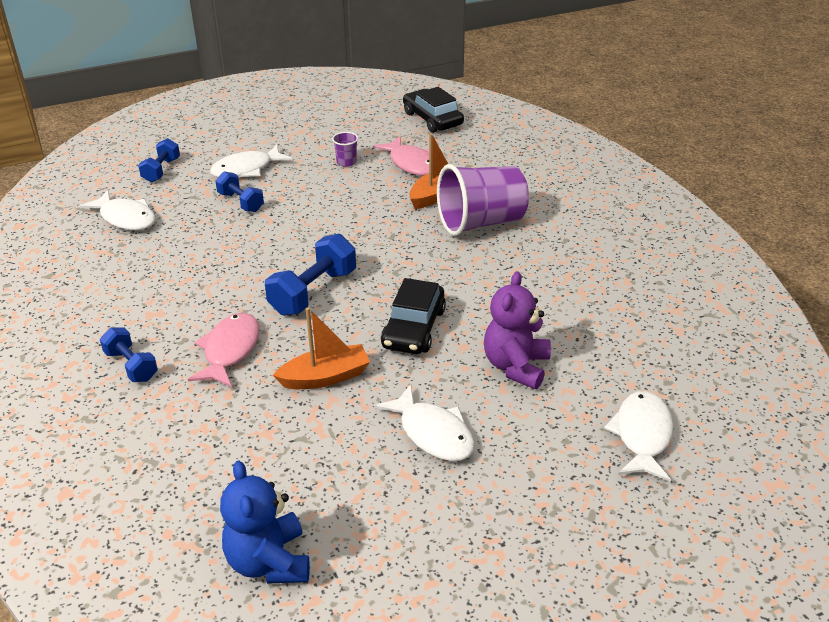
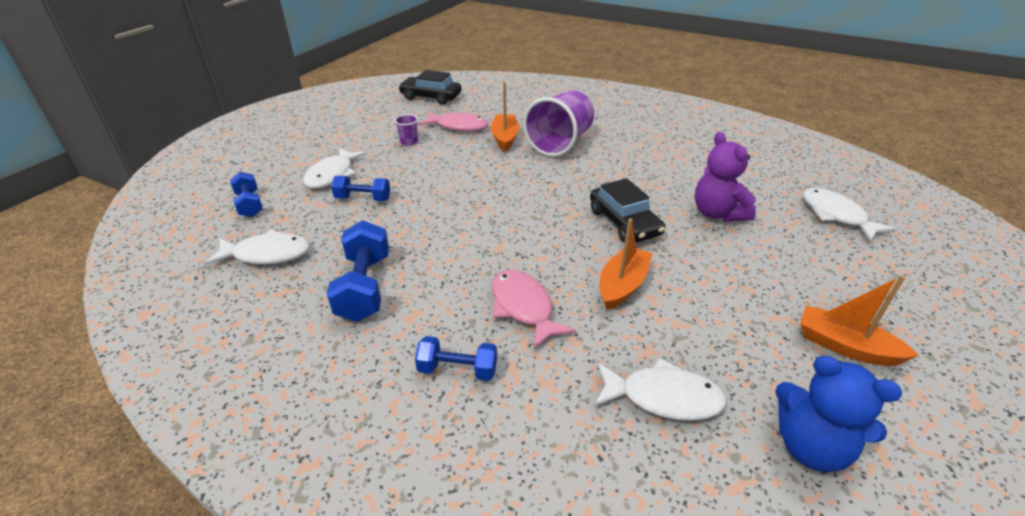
camera: 40 degrees left, 0 degrees up
(313, 292) = (520, 233): blue dumbbell -> blue dumbbell (364, 287)
(422, 530) = (845, 346): none -> orange boat
(433, 433) = (744, 280): white fish -> white fish (663, 397)

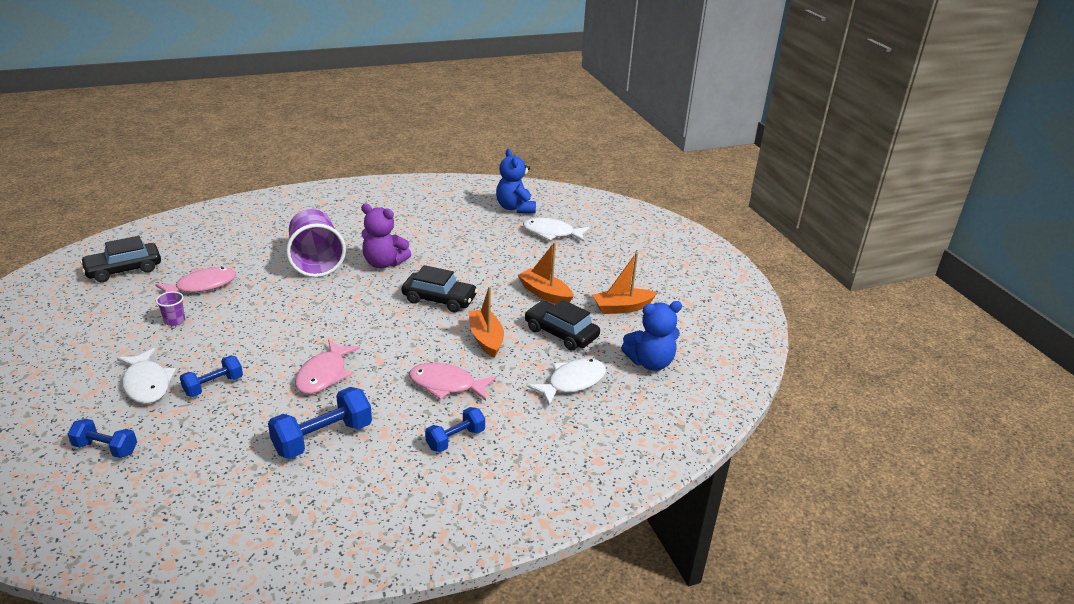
camera: 50 degrees left, 5 degrees down
(267, 254) = (201, 468): white fish -> none
(364, 287) = (323, 438): blue dumbbell -> blue dumbbell turned 75 degrees counterclockwise
(441, 234) = (324, 374): none -> pink fish
(505, 138) = (262, 277): orange boat -> orange boat (545, 293)
(717, 213) = (488, 264): purple teddy bear -> purple teddy bear (384, 263)
(719, 329) = (561, 333): none -> black car
(817, 173) = (515, 208): none -> blue teddy bear

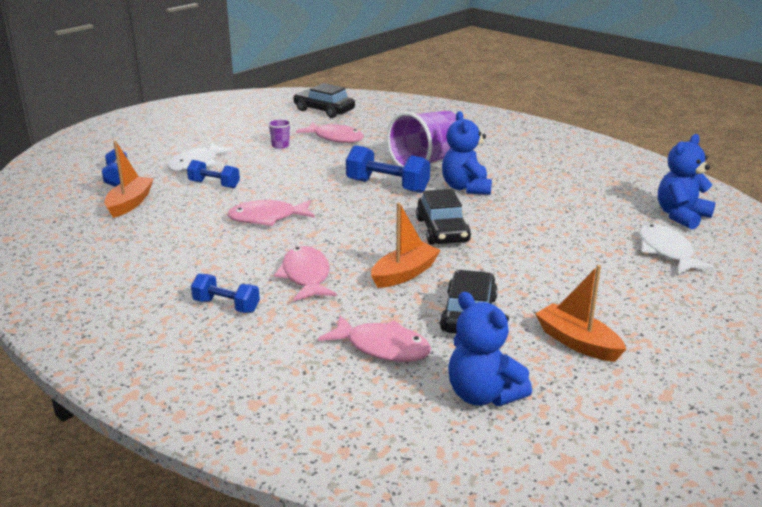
camera: 65 degrees right, 5 degrees down
(323, 438) = (182, 245): blue dumbbell -> blue dumbbell (387, 186)
(384, 263) = (466, 188): purple teddy bear -> blue teddy bear
(545, 293) = (533, 283): orange boat -> orange boat (130, 203)
(572, 382) = (382, 347): white fish -> pink fish

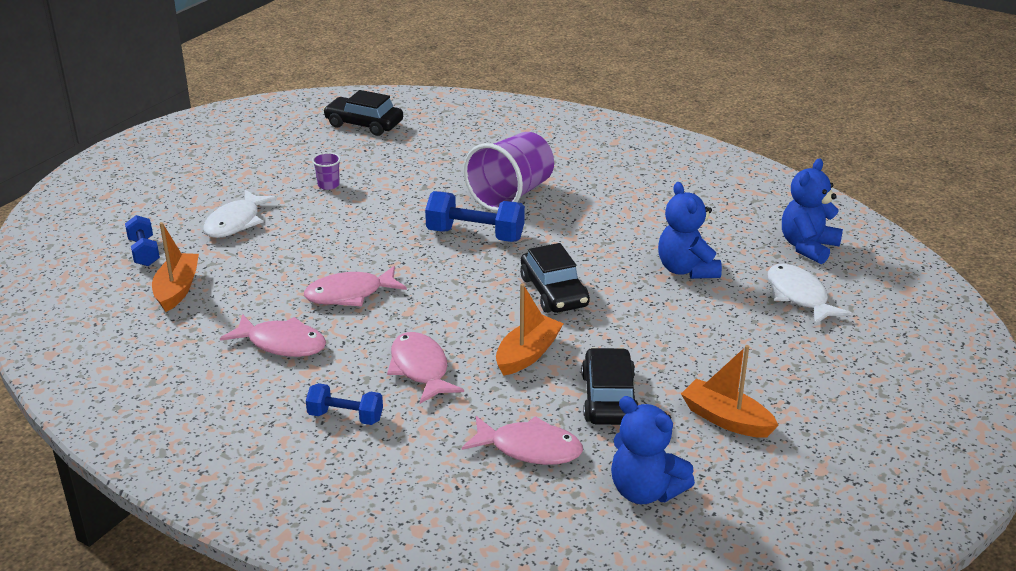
camera: 10 degrees left, 5 degrees up
(214, 184) = (269, 252): blue dumbbell -> none
(335, 138) = (391, 167): pink fish -> pink fish (282, 344)
(466, 188) = (565, 229): blue teddy bear -> blue teddy bear (686, 269)

